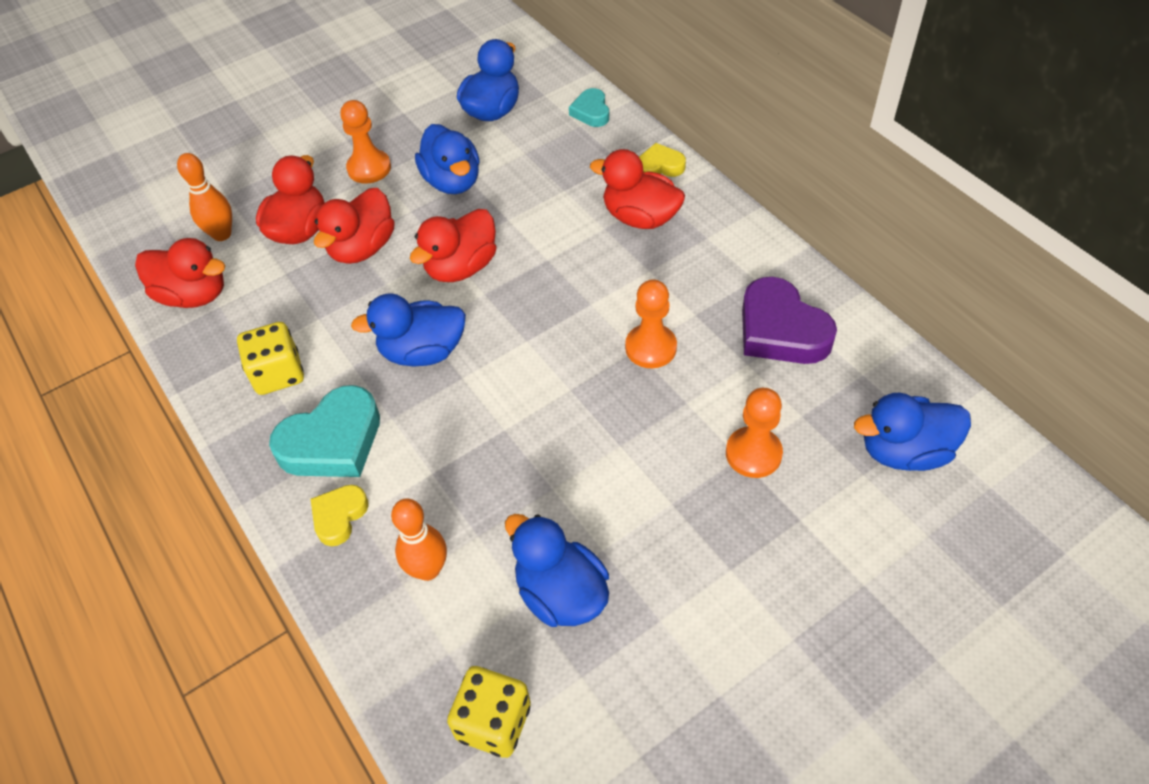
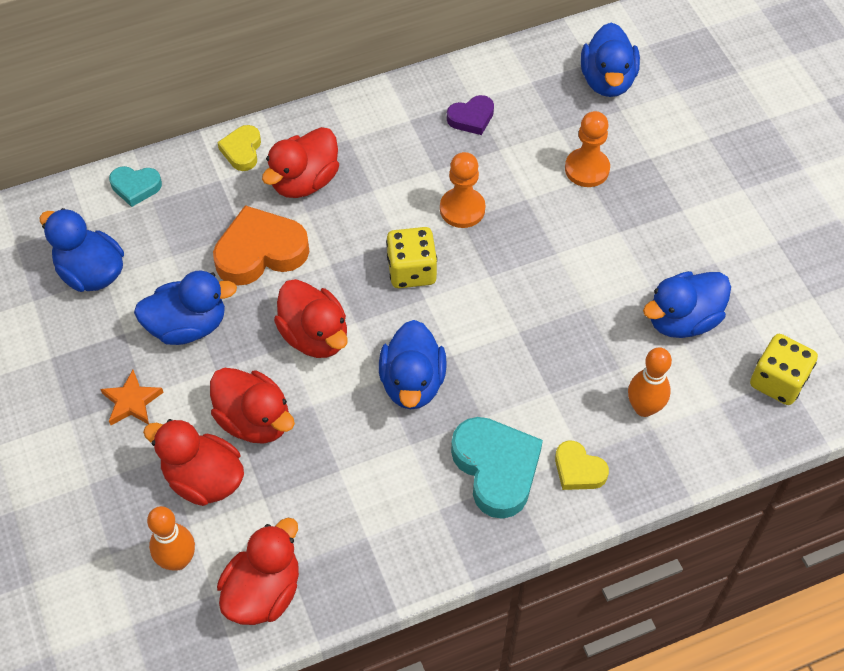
camera: 80 degrees left, 5 degrees up
(278, 374) = (401, 511): yellow dice -> yellow dice (411, 271)
(369, 168) = (132, 402): orange pawn -> orange star
(546, 207) = (260, 252): none -> orange heart
(781, 330) = (471, 118): purple heart -> purple heart, size x0.55

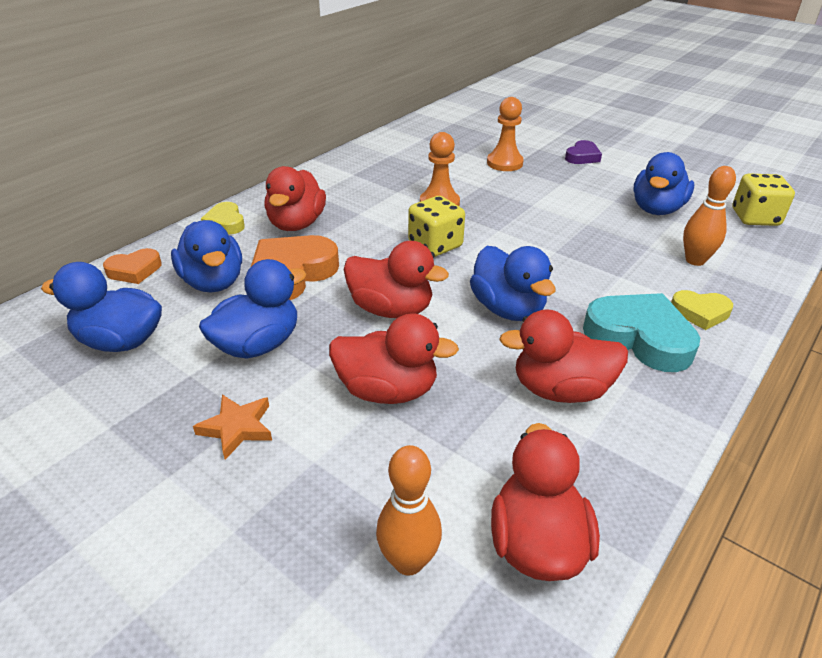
camera: 30 degrees left, 20 degrees down
(135, 187) = (134, 270): turquoise heart -> orange heart
(203, 479) = (374, 463): red duck -> red duck (560, 390)
(471, 118) = (398, 162): purple heart -> purple heart (582, 157)
(607, 80) = (472, 126): blue duck -> blue duck (213, 282)

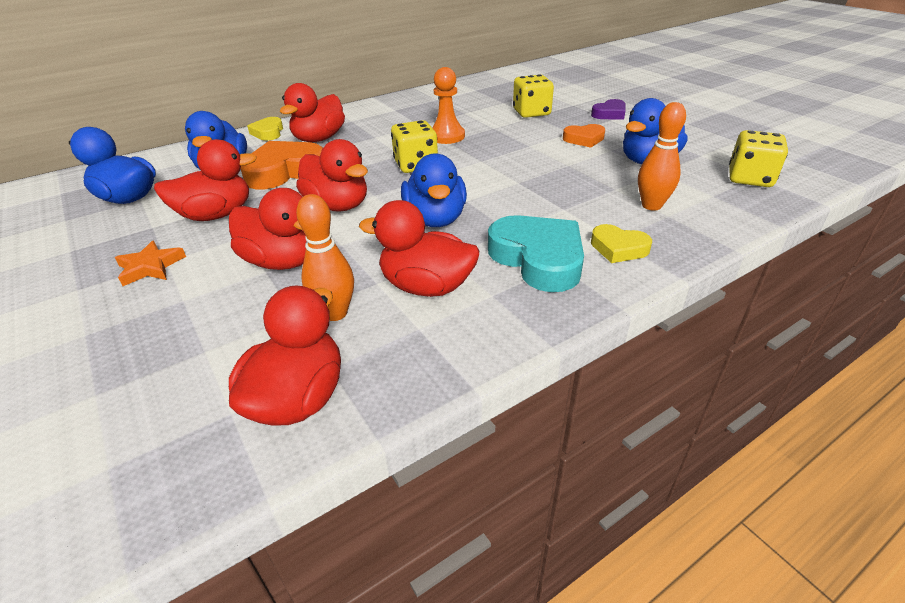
camera: 20 degrees right, 0 degrees up
(134, 270) = (178, 156): orange heart -> orange heart (584, 139)
(258, 345) = (216, 215): blue duck -> red duck
(408, 561) = (185, 386): orange bowling pin -> orange bowling pin (335, 313)
(504, 163) = (531, 113): orange pawn -> yellow dice

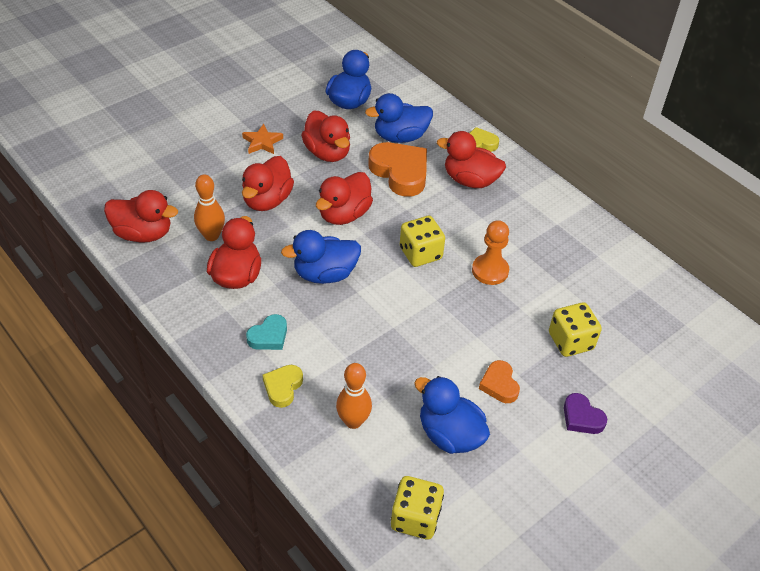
camera: 80 degrees right, 10 degrees up
(538, 259) = (269, 336): turquoise heart -> turquoise heart, size x0.55

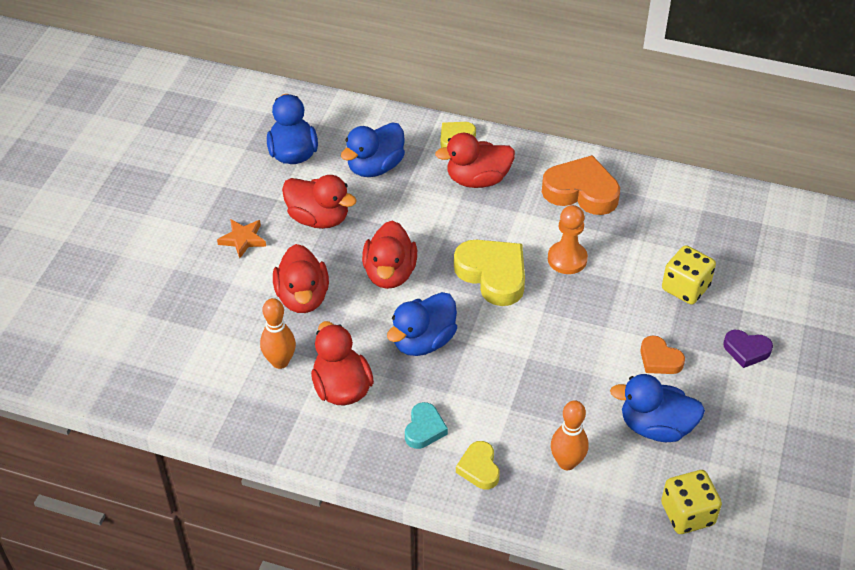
camera: 30 degrees left, 0 degrees up
(143, 233) = (208, 396): red duck -> none
(400, 172) = (406, 204): orange heart -> orange heart (581, 191)
(420, 253) = (493, 275): yellow dice -> yellow heart

